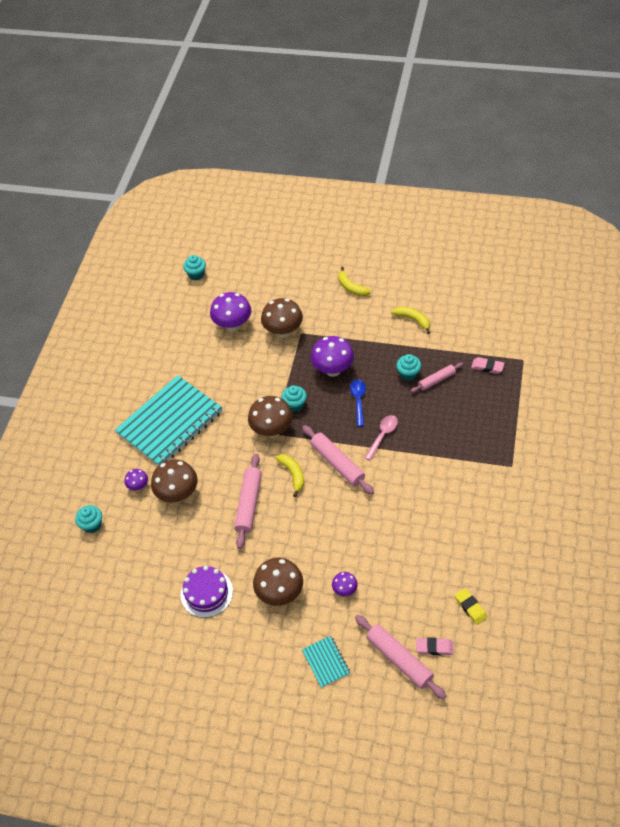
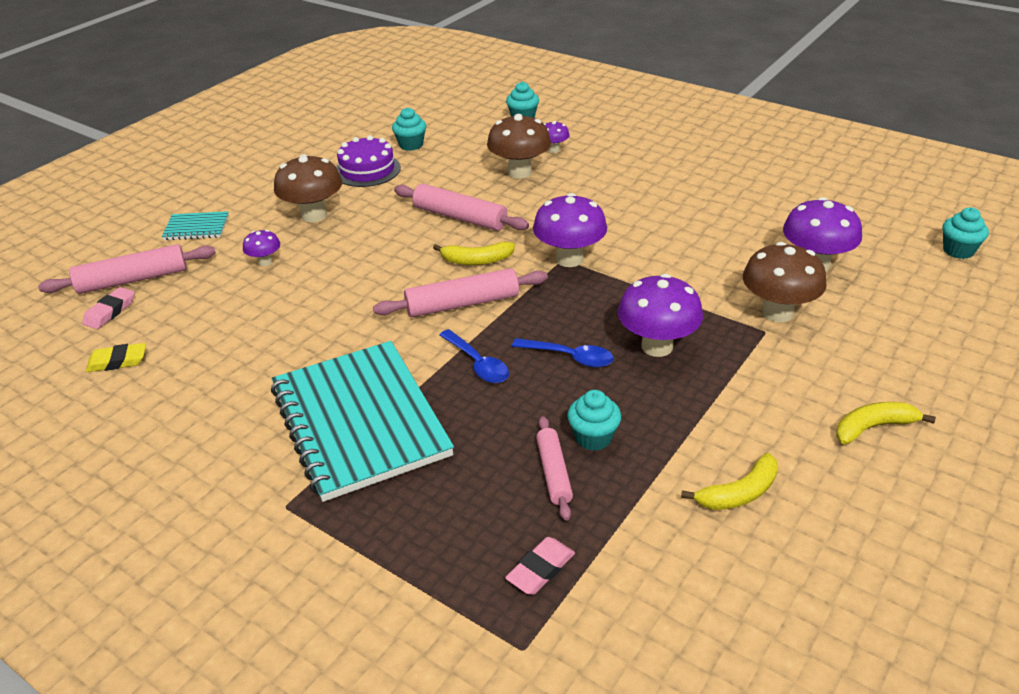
camera: 110 degrees right, 15 degrees down
(170, 423) = (641, 183): turquoise notebook -> turquoise notebook (360, 421)
(272, 430) = (569, 259): brown mushroom -> purple mushroom
(295, 405) = (604, 289): turquoise cupcake -> turquoise cupcake (411, 145)
(382, 435) = (478, 364): pink spoon -> blue spoon

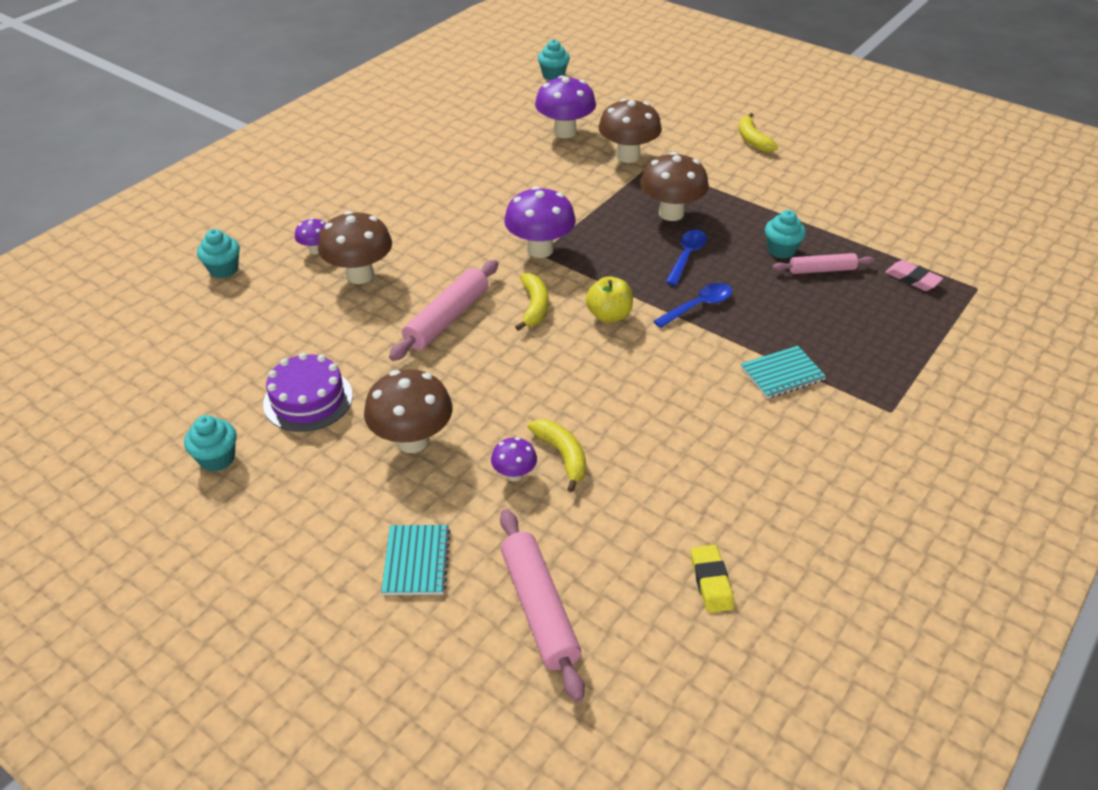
camera: 90 degrees left, 5 degrees up
(110, 311) = (611, 616): pink eraser -> none
(360, 421) = (782, 374): turquoise notebook -> turquoise notebook, size x0.42
(411, 145) = (253, 362): turquoise cupcake -> turquoise cupcake (217, 458)
(462, 304) = (609, 315): pink rolling pin -> yellow apple
(657, 346) = (671, 213): purple mushroom -> brown mushroom
(739, 493) = (823, 196): yellow banana -> yellow banana (562, 455)

